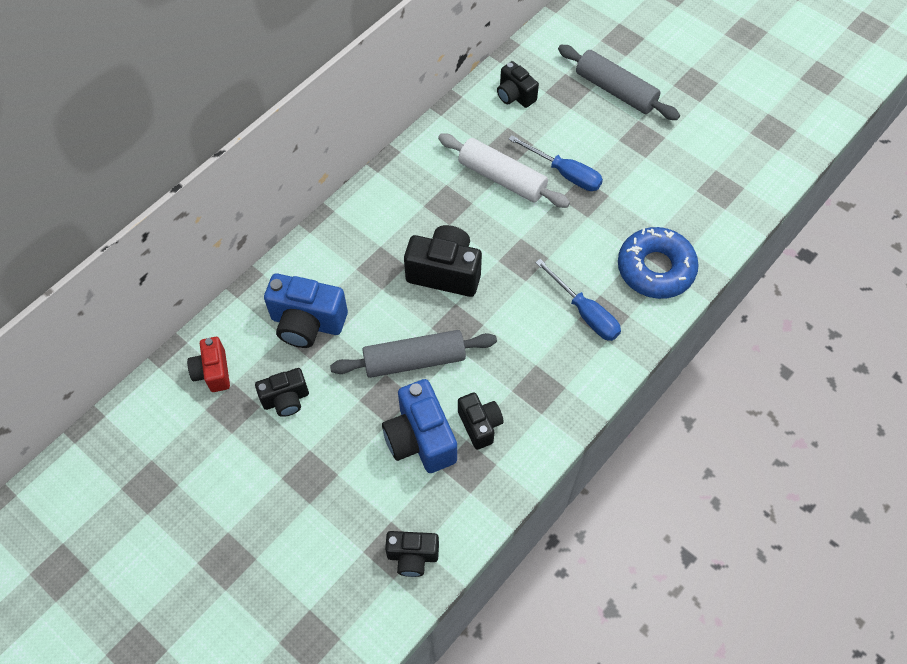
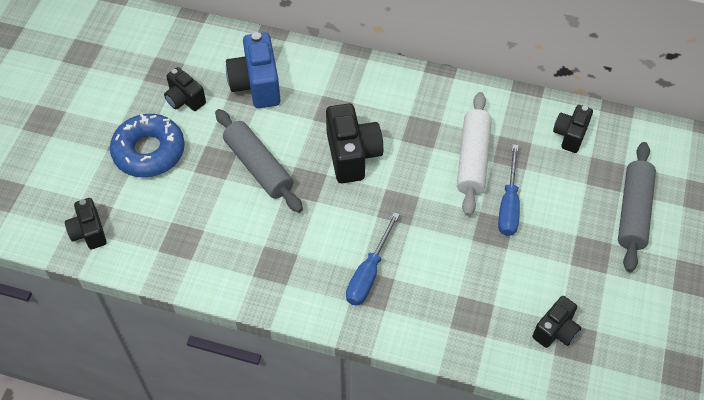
camera: 65 degrees right, 5 degrees down
(213, 372) = (187, 47): red camera -> none
(420, 439) = (190, 198): blue camera -> none
(480, 425) = (221, 234): black camera -> black camera (556, 331)
(655, 268) = (448, 315): blue donut -> blue donut (149, 151)

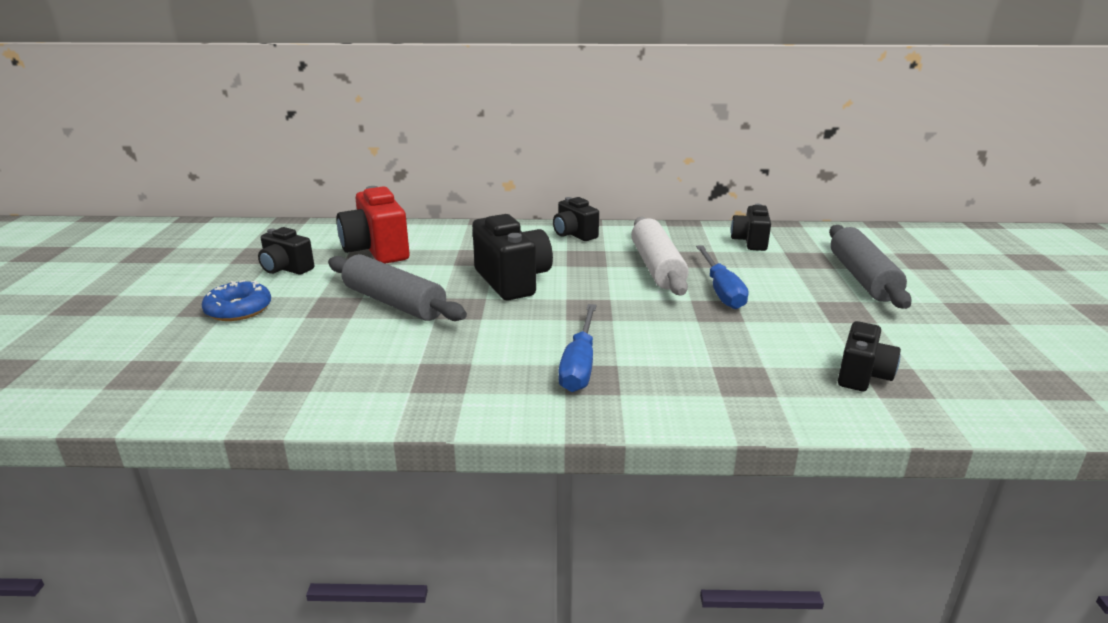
camera: 15 degrees left, 30 degrees down
(89, 232) = (140, 387): black camera -> black camera (574, 235)
(149, 151) = (238, 309): blue donut -> blue donut, size x0.64
(256, 85) = (376, 251): blue camera -> red camera

